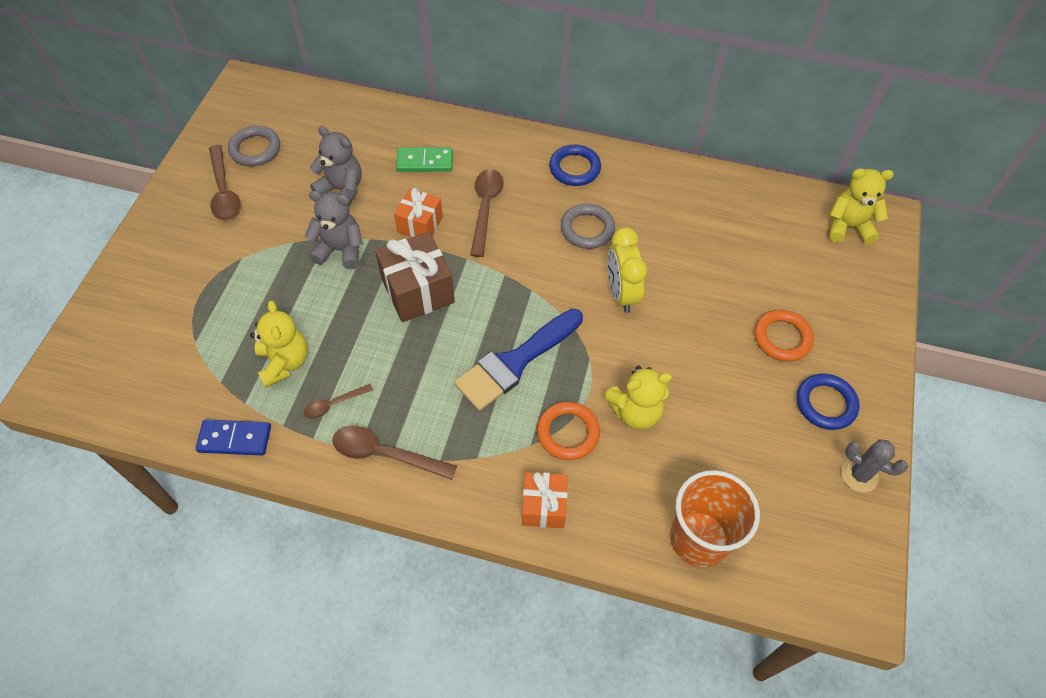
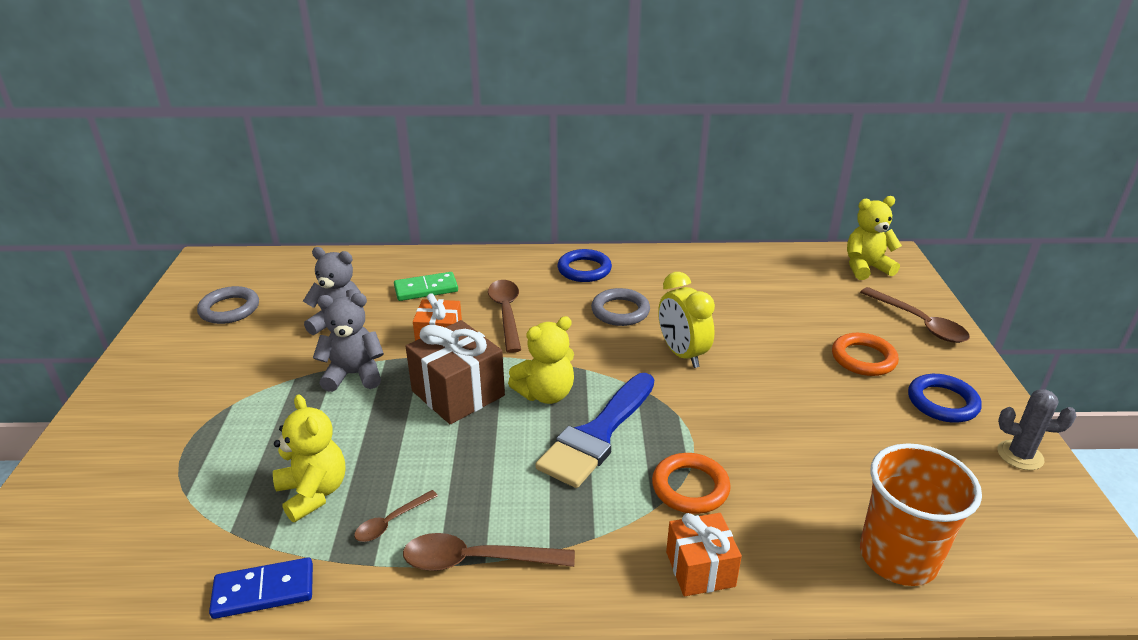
camera: 15 degrees left, 25 degrees down
(224, 191) = (198, 349): brown spoon -> brown spoon (919, 323)
(635, 411) = (754, 451): yellow teddy bear -> yellow teddy bear (546, 394)

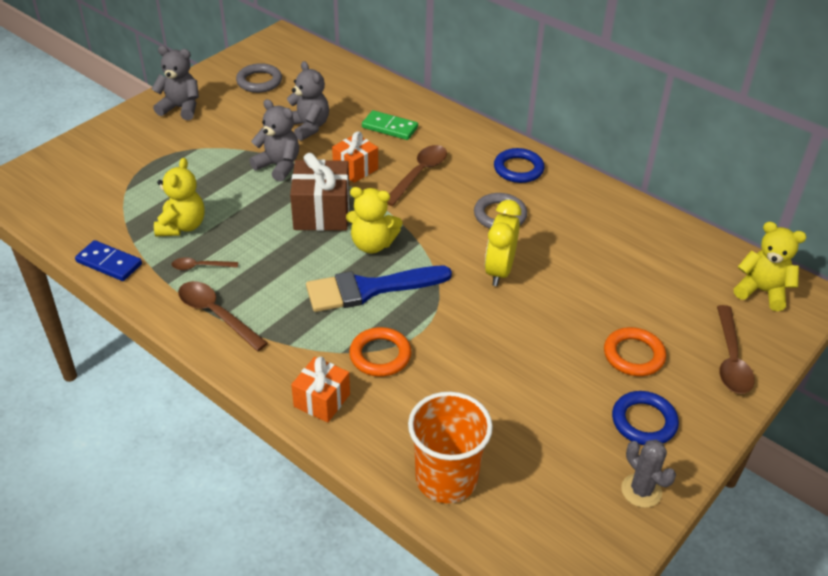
camera: 40 degrees right, 10 degrees up
(158, 375) = (181, 108): none -> grey teddy bear

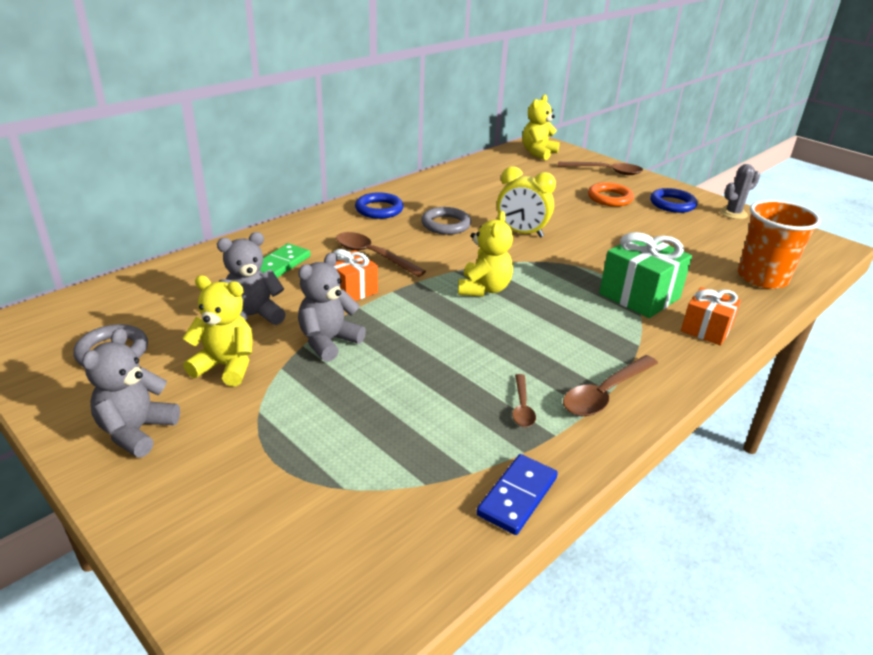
camera: 85 degrees left, 10 degrees down
(182, 226) = (440, 424): yellow teddy bear -> yellow teddy bear (226, 366)
(322, 213) = (428, 315): brown gift -> none
(369, 289) = (551, 295): blue brush -> none
(380, 355) = (639, 296): orange ring -> green gift

